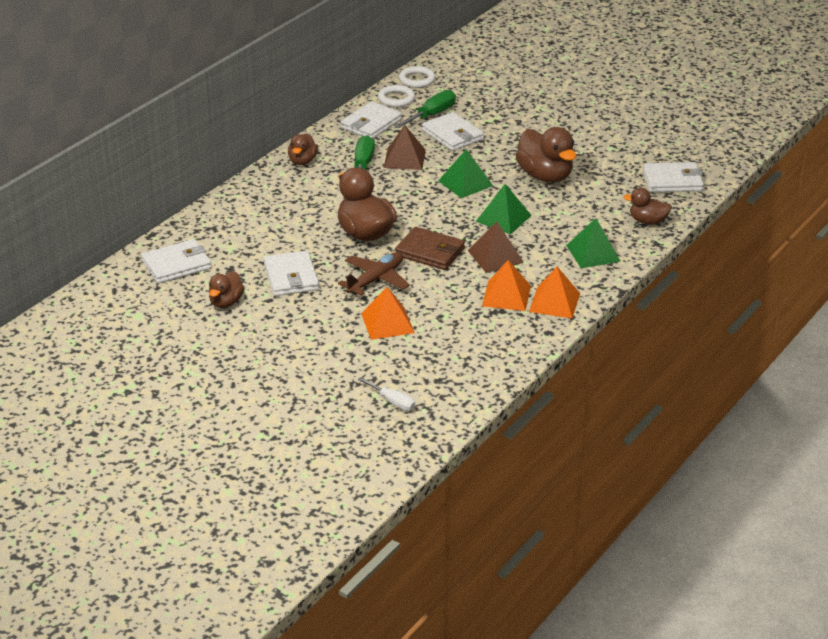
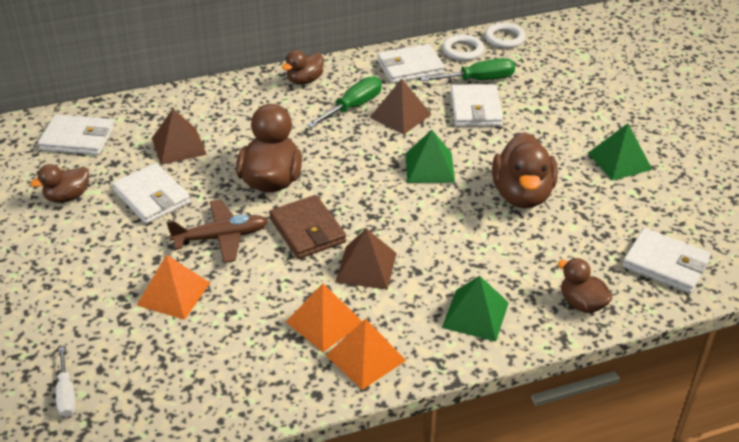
camera: 35 degrees right, 5 degrees up
(265, 239) = (179, 146): none -> brown pyramid
(291, 277) = (152, 197): white wallet -> white wallet turned 60 degrees counterclockwise
(503, 218) = (424, 225): green pyramid -> green pyramid (619, 161)

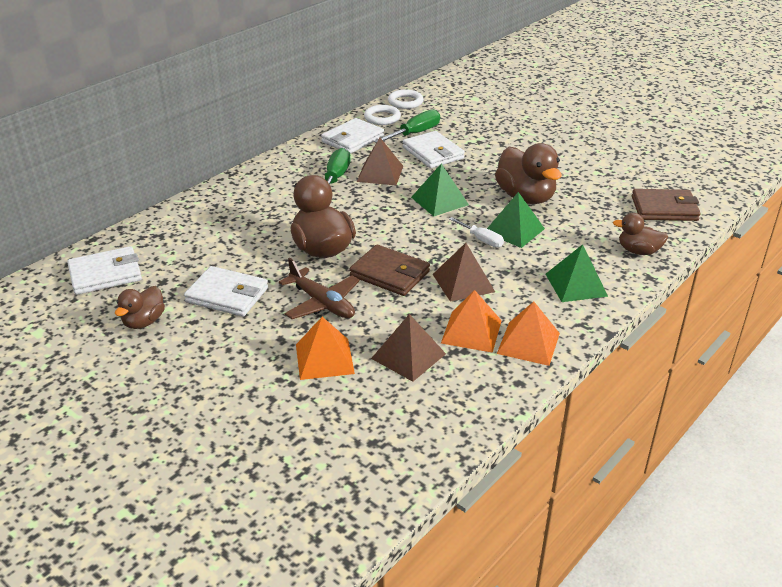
camera: 30 degrees left, 5 degrees down
(66, 394) = (308, 472): white screwdriver -> white screwdriver (481, 240)
(179, 146) = (212, 250): brown pyramid -> brown pyramid (408, 356)
(221, 237) = (322, 303): brown plane -> brown plane turned 90 degrees clockwise
(305, 80) = (275, 171): brown duck -> none
(619, 161) = (568, 156): green pyramid -> green pyramid (514, 230)
(665, 264) = (664, 209): white wallet -> brown wallet

